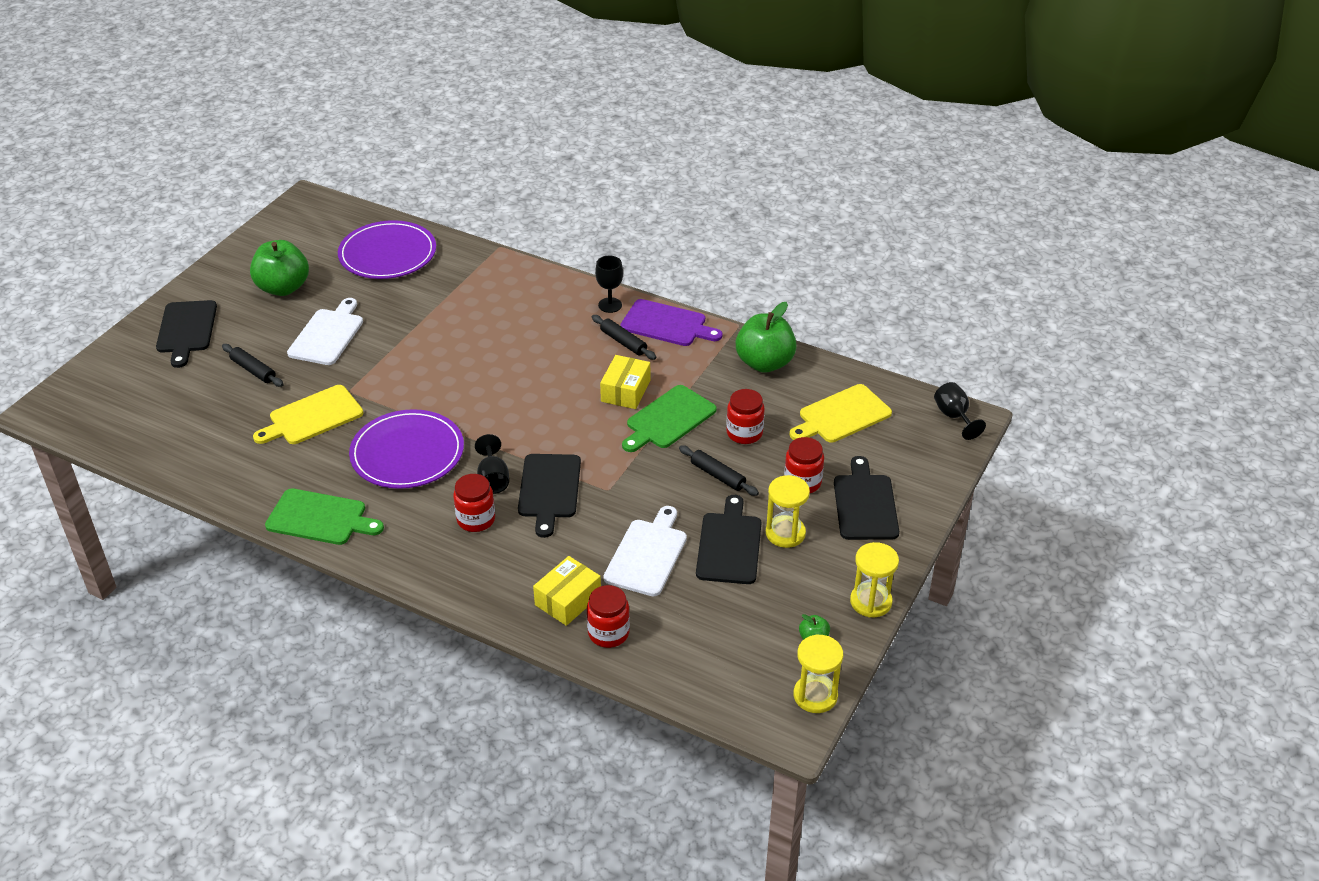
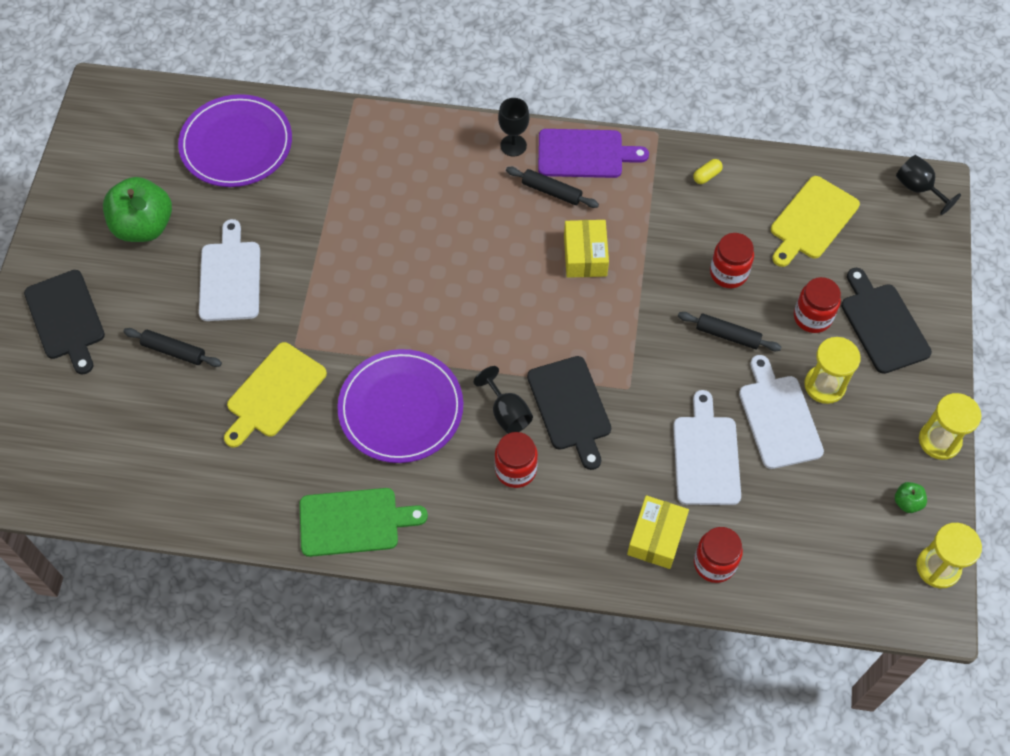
camera: 20 degrees left, 20 degrees up
(668, 419) = (646, 279): green cutting board -> none
(729, 545) = (778, 418): black cutting board -> white cutting board
(764, 363) = (707, 176): green apple -> yellow capsule

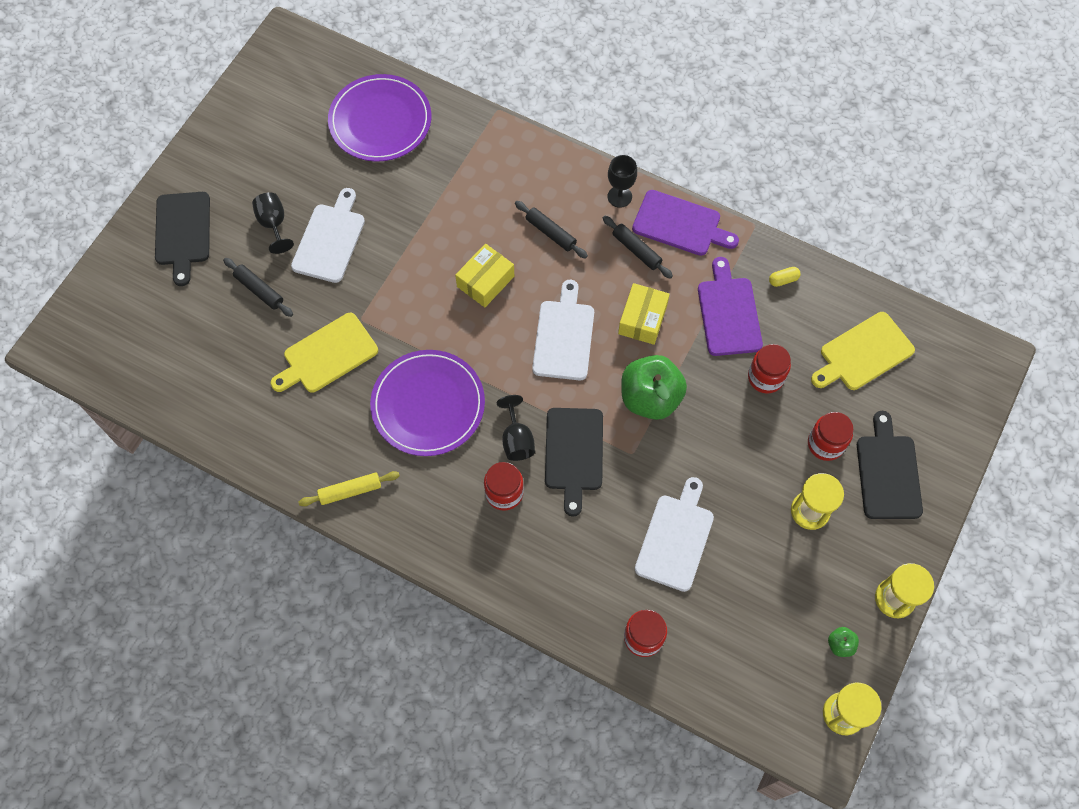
camera: 20 degrees right, 5 degrees up
(144, 226) = (276, 171): green apple -> green apple (650, 398)
(354, 522) = (350, 491): green cutting board -> yellow rolling pin
(656, 537) = (601, 596): yellow box -> yellow box (485, 281)
(667, 223) = (728, 313): none -> purple cutting board
(727, 335) = (741, 435): black rolling pin -> black rolling pin (550, 233)
(778, 418) = (755, 526): white cutting board -> white cutting board (564, 336)
(918, 188) = (977, 354): black goblet -> black goblet (273, 224)

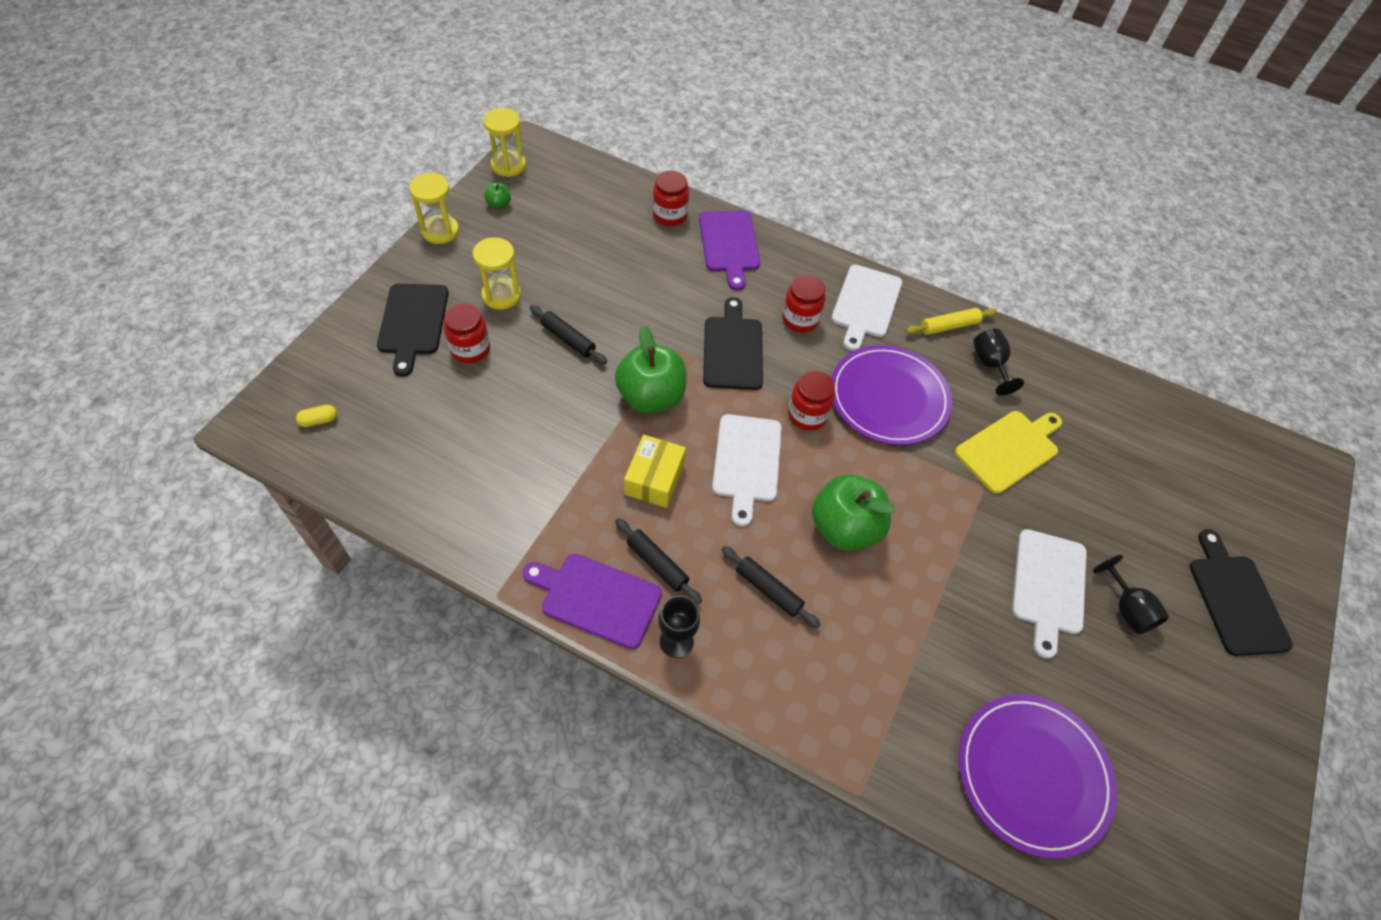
camera: 175 degrees right, 10 degrees down
(259, 290) = (1111, 524): black rolling pin -> black rolling pin (568, 339)
(485, 281) = (844, 528): yellow box -> green apple
(517, 440) = (791, 363): black goblet -> black goblet (990, 365)
(675, 538) = (635, 279): white cutting board -> white cutting board (865, 304)
(728, 313) = (550, 483): purple cutting board -> purple cutting board (729, 244)
(765, 377) = (520, 413): red jar -> red jar (807, 415)
(783, 280) = (475, 521): yellow capsule -> yellow capsule (319, 420)
(863, 353) = (401, 435): yellow cutting board -> none

